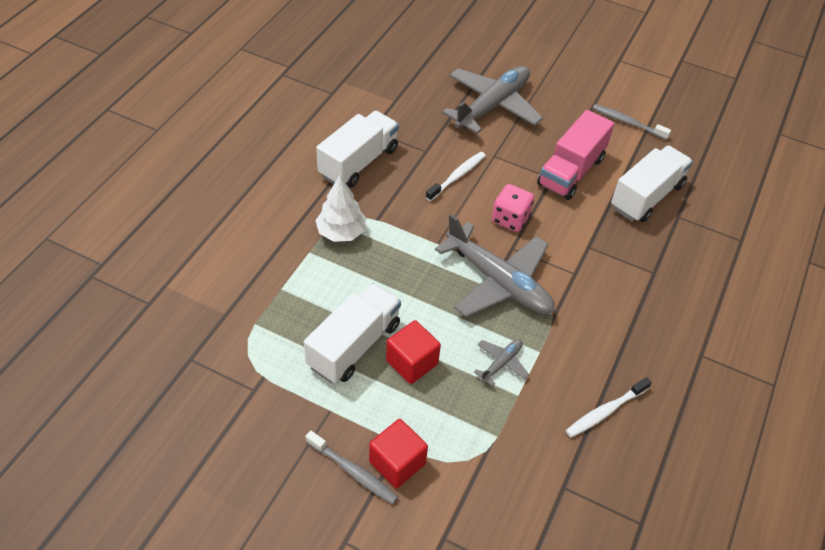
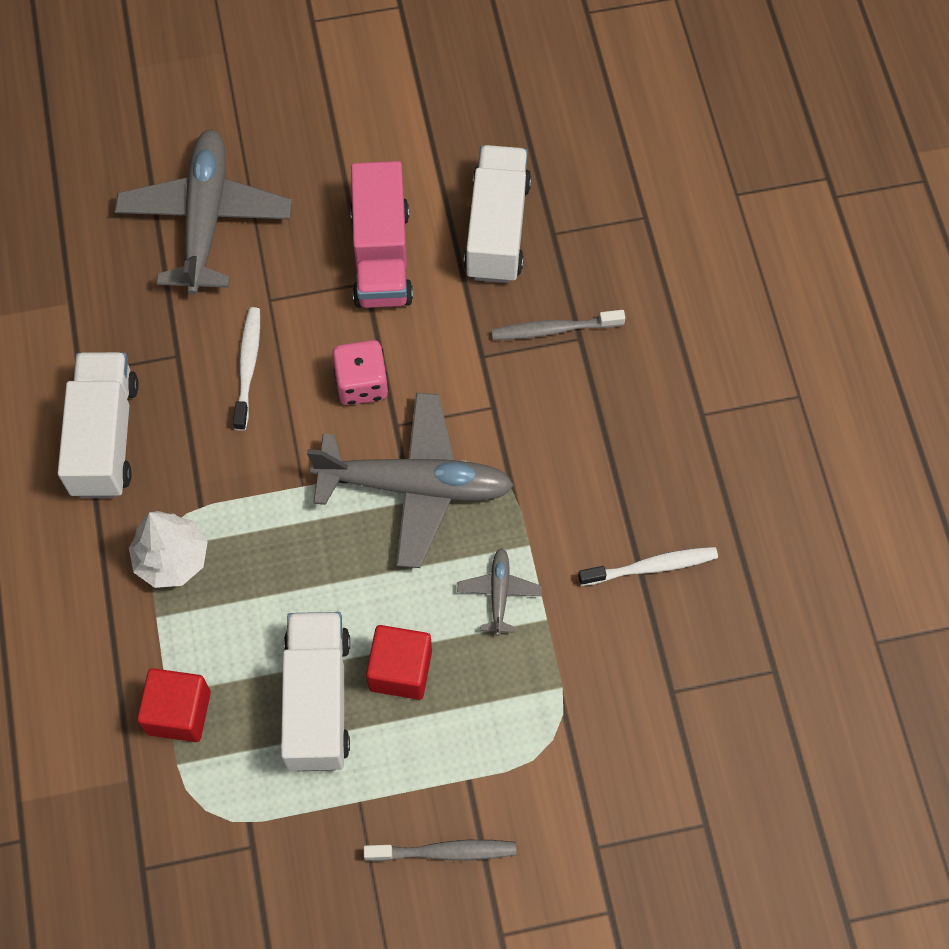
camera: 35 degrees left, 15 degrees up
(397, 463) = (482, 803): red cube -> red cube (179, 712)
(605, 411) = (651, 567): white toothbrush -> white toothbrush turned 120 degrees counterclockwise
(627, 122) = (395, 124): grey toothbrush -> grey toothbrush (554, 329)

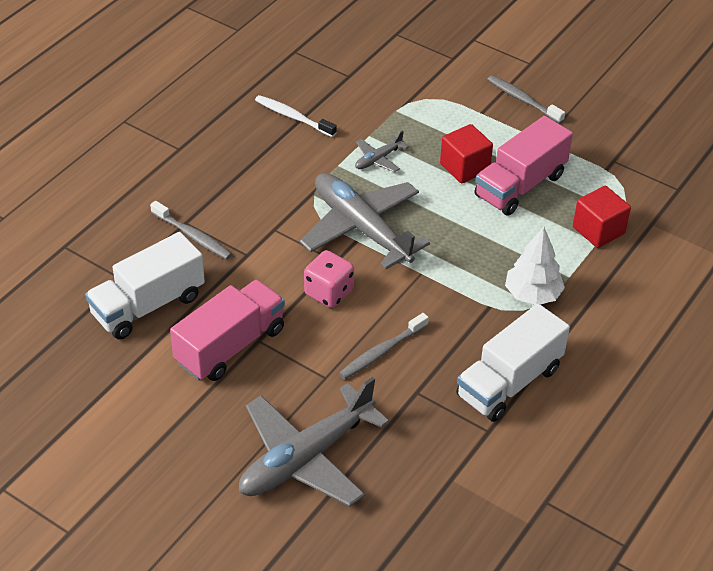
camera: 135 degrees left, 20 degrees down
(248, 367) = (382, 352): white toothbrush -> grey toothbrush
(317, 700) = (520, 186): white truck -> pink truck

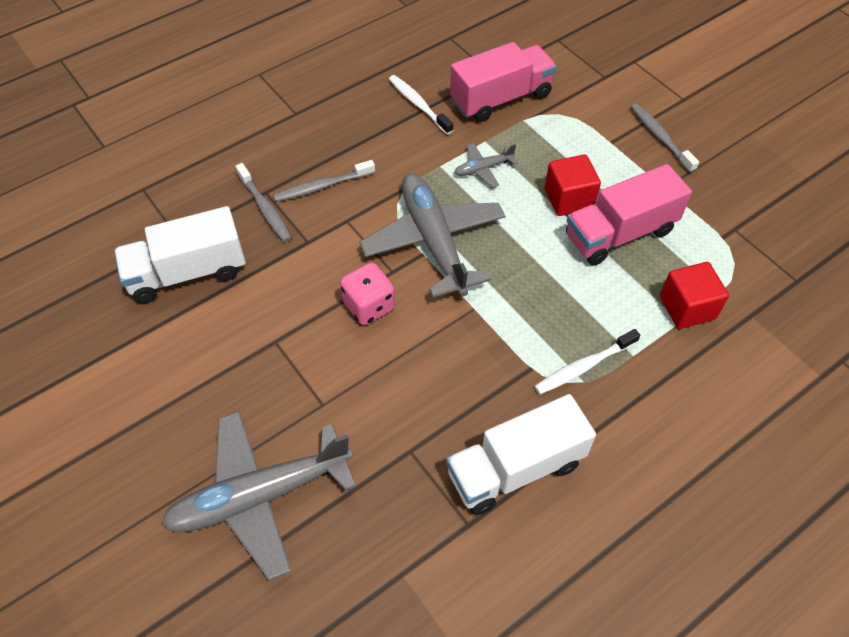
camera: 20 degrees right, 10 degrees up
(230, 346) = (244, 340): pink truck -> pink truck (501, 98)
(382, 352) = (393, 391): grey toothbrush -> grey toothbrush (322, 186)
(532, 295) = (584, 366): white tree -> white toothbrush

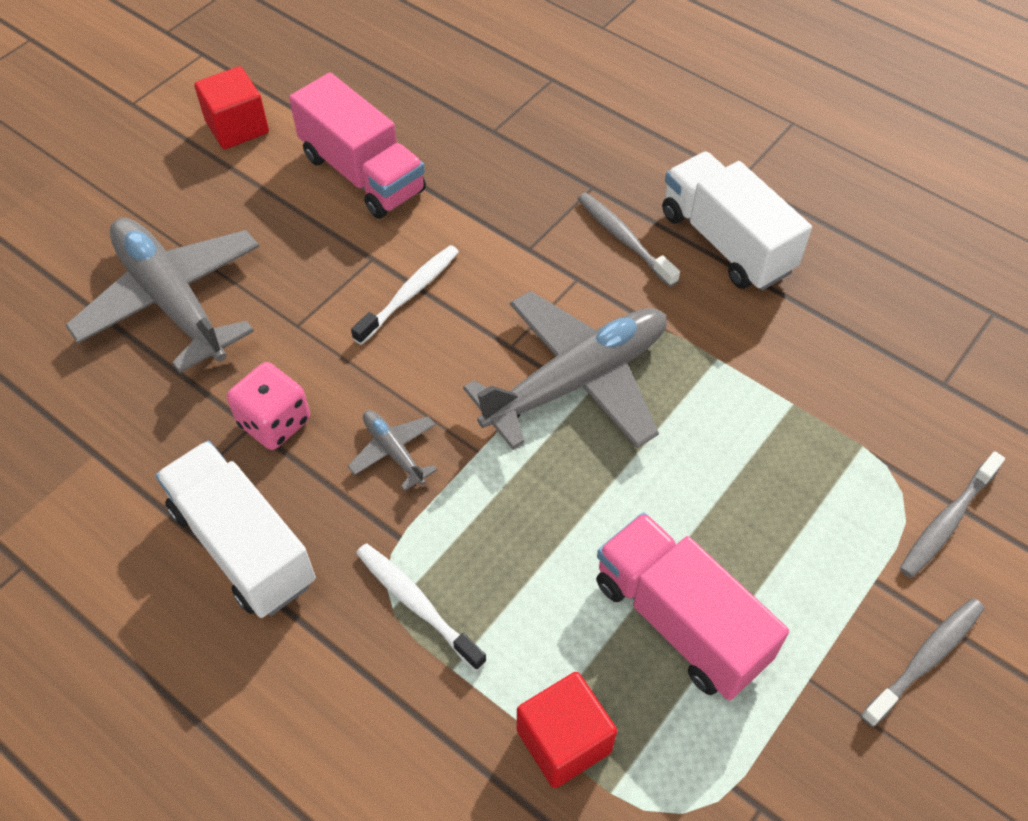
camera: 75 degrees right, 0 degrees up
(187, 273) = (445, 154): white truck -> white truck (726, 242)
(265, 208) = (565, 194): grey toothbrush -> grey toothbrush (947, 521)
(369, 306) = (448, 335): pink dice -> pink dice (274, 422)
(418, 105) = (825, 306): white toothbrush -> white toothbrush (409, 294)
(483, 169) = (735, 412): grey plane -> grey plane (393, 451)
(501, 98) = (894, 406): pink truck -> pink truck (363, 174)
(568, 199) = (723, 536): red cube -> red cube (237, 127)

